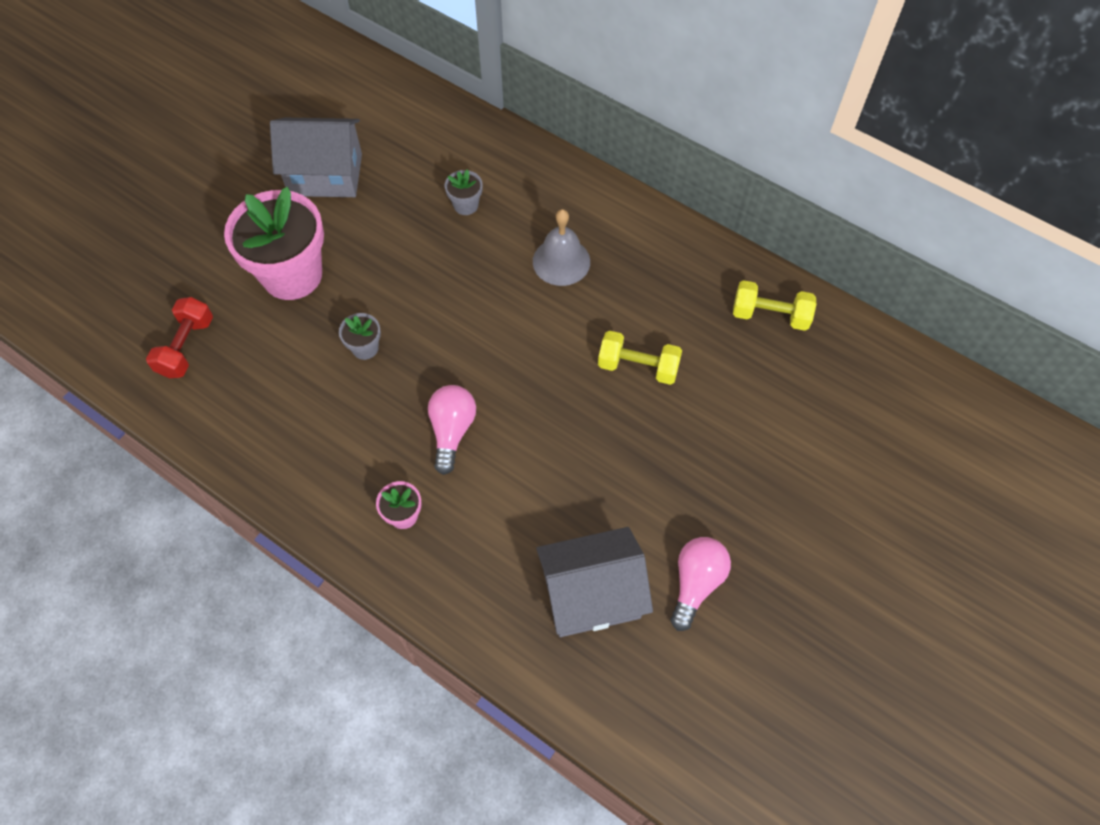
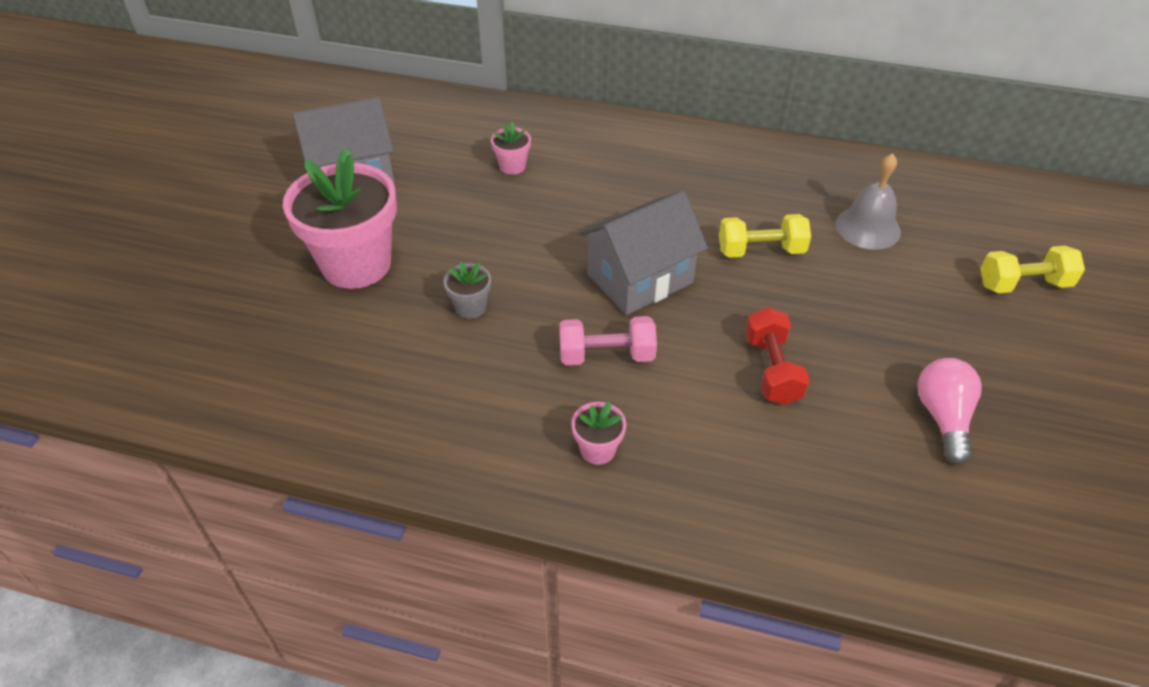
camera: 20 degrees left, 15 degrees down
(186, 347) = (261, 360): red dumbbell -> red dumbbell (772, 370)
(452, 431) = (606, 355): pink light bulb -> pink dumbbell
(466, 205) = (512, 166): grey flower pot -> pink flower pot
(561, 261) = (633, 187): grey bell -> grey bell (868, 228)
(591, 594) = (846, 462): grey house -> grey house (640, 279)
(770, 315) = (854, 181): yellow dumbbell -> yellow dumbbell (1023, 284)

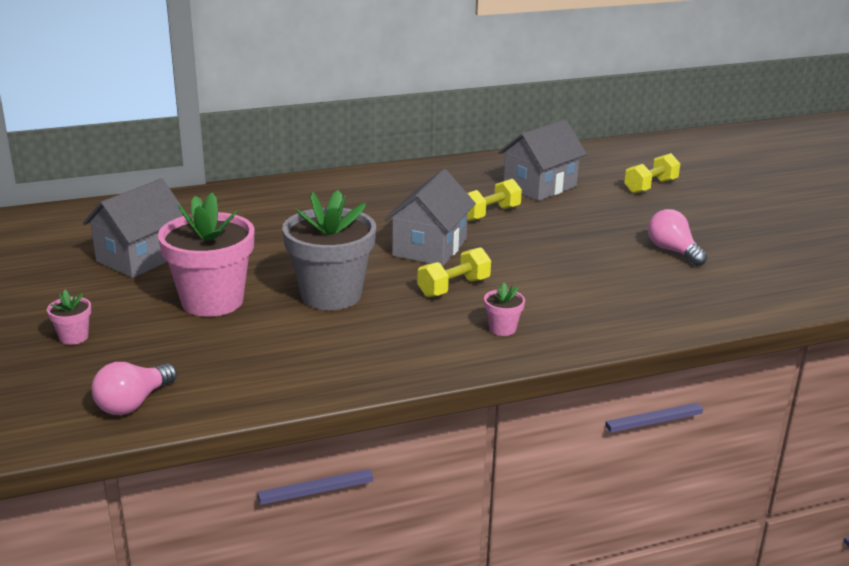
camera: 35 degrees left, 20 degrees down
(167, 374) = (133, 403): none -> pink light bulb
(470, 307) = (331, 295): grey flower pot -> grey flower pot, size x2.34
(512, 166) = (266, 220): pink flower pot -> pink flower pot (74, 337)
(606, 355) = (454, 287): pink dumbbell -> yellow dumbbell
(772, 370) = (560, 262): red dumbbell -> none
(868, 228) = (540, 186): grey bell -> grey house

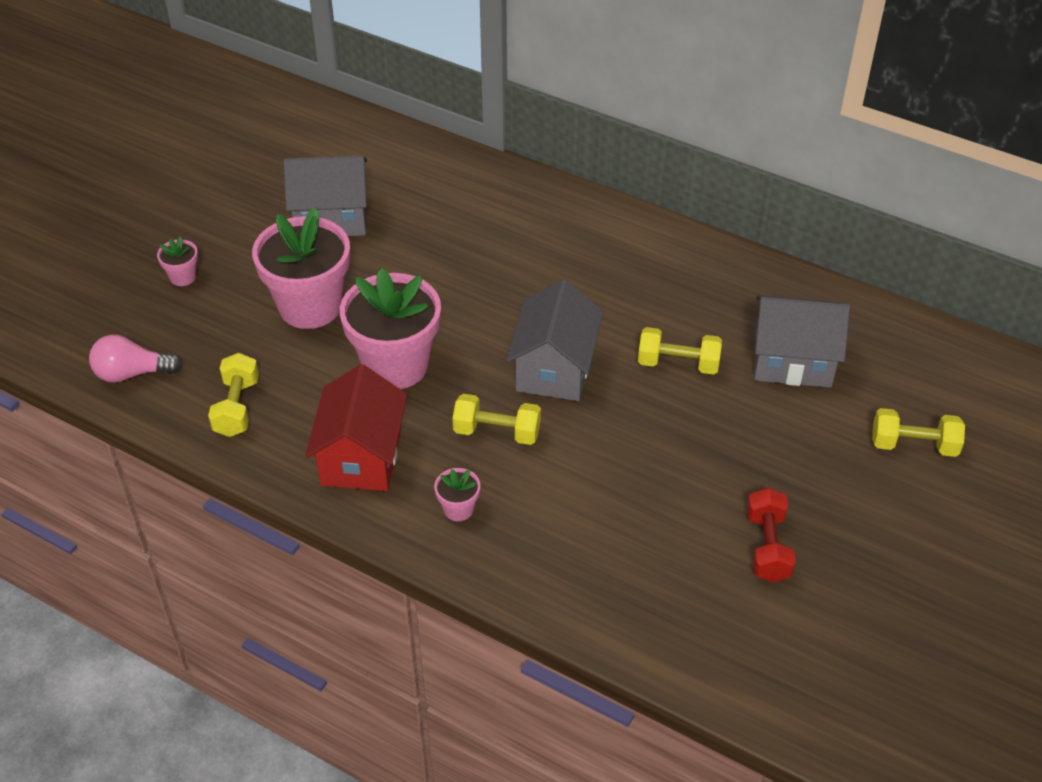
camera: 50 degrees right, 20 degrees up
(259, 372) = (237, 407): none -> yellow dumbbell
(331, 295) = (395, 365): grey flower pot -> pink flower pot
(396, 343) = (361, 457): none -> red house
(429, 248) = (554, 368): grey house -> grey house turned 60 degrees counterclockwise
(673, 251) = (767, 547): pink light bulb -> red dumbbell

